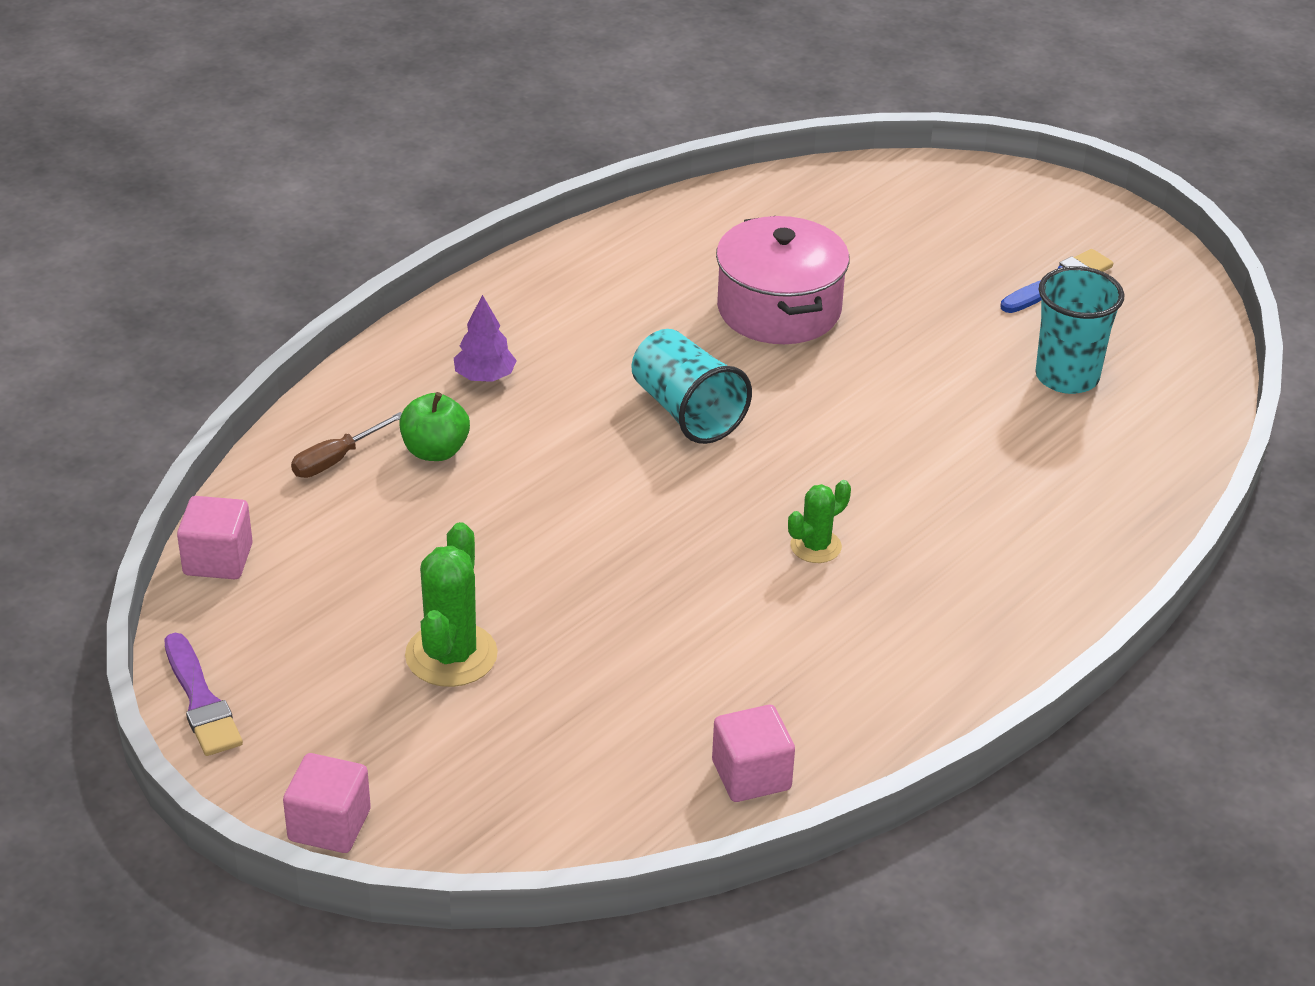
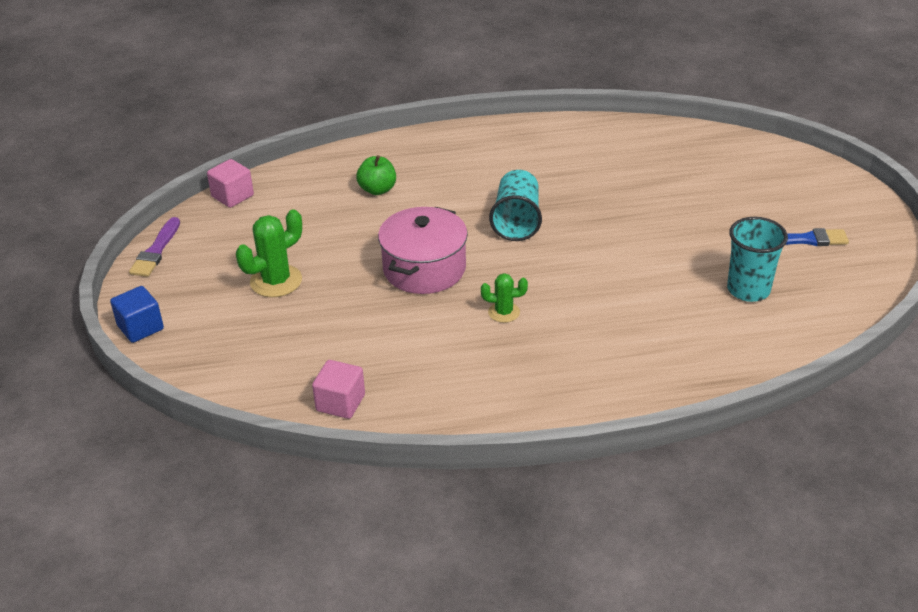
camera: 40 degrees right, 0 degrees up
(329, 825) = (140, 327): pink cube -> blue cube
(336, 459) = (331, 175): brown screwdriver -> none
(484, 377) = (439, 166): purple tree -> none
(779, 309) = (624, 192): pink pot -> pink pot (424, 269)

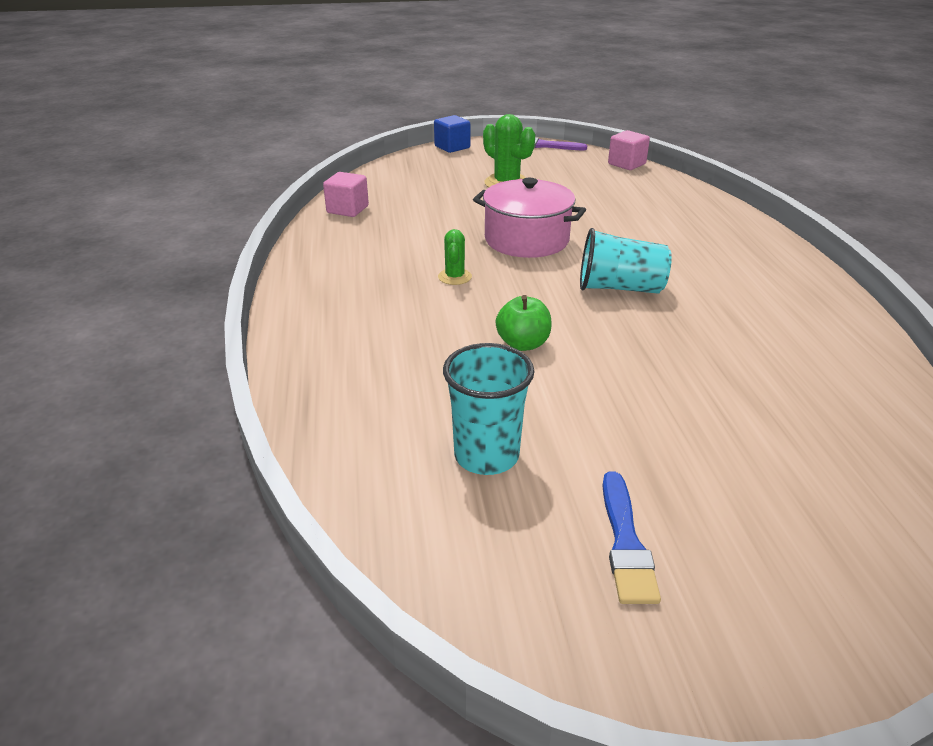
camera: 90 degrees right, 5 degrees down
(377, 189) = (658, 218): green apple -> green apple (523, 344)

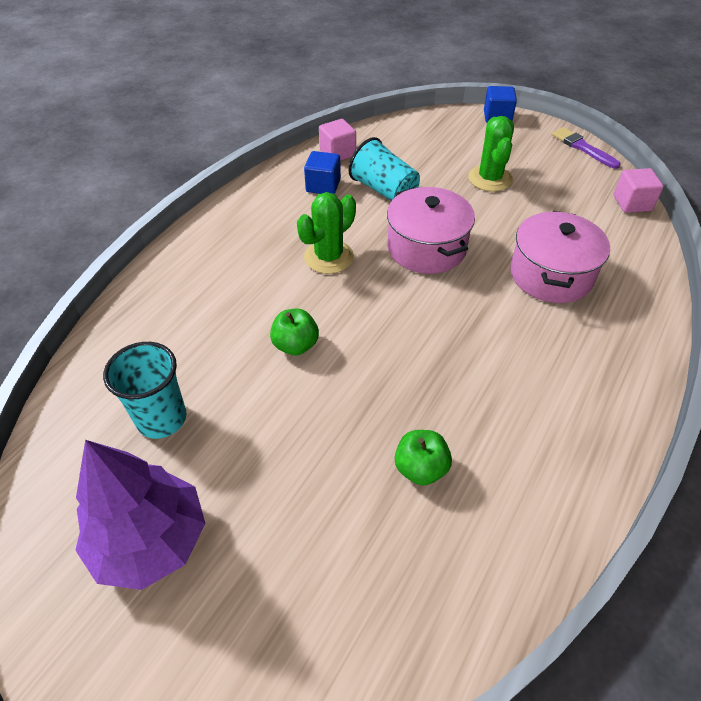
camera: 40 degrees right, 15 degrees up
(370, 234) = (323, 186): none -> blue cube
(454, 277) = (329, 257): green cactus -> green cactus, size x1.70
(619, 288) = (432, 336): turquoise cup -> turquoise cup (384, 190)
(625, 543) = (150, 540): blue brush -> purple tree
(640, 220) = (551, 275): none -> pink pot
(741, 365) = (420, 468): none -> green apple

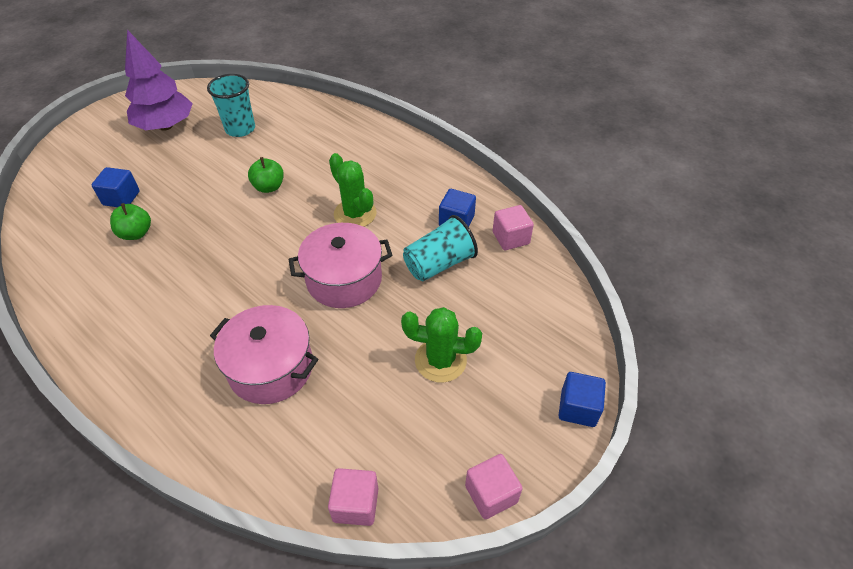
camera: 100 degrees right, 0 degrees up
(353, 525) = (121, 198): none -> blue cube
(582, 147) = (491, 494): purple brush -> pink cube

